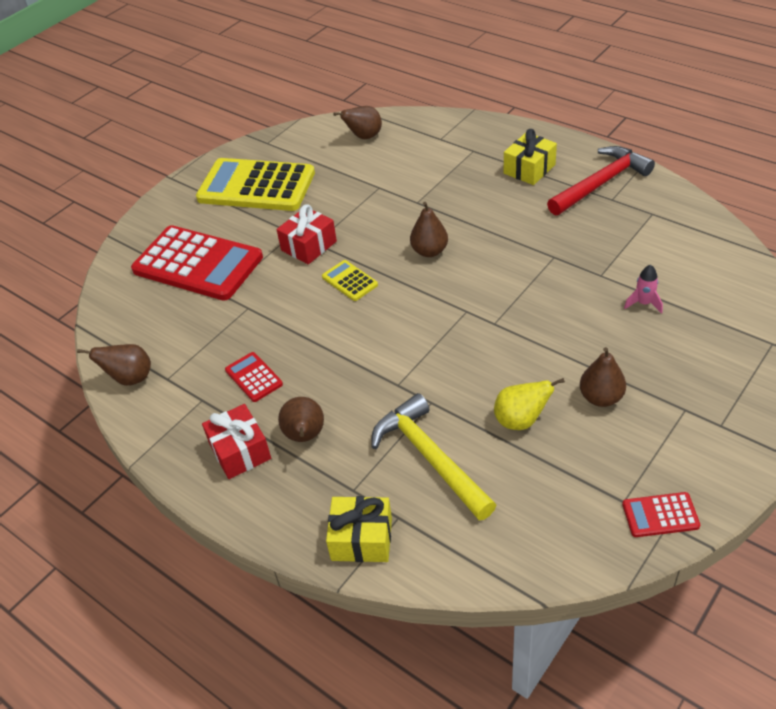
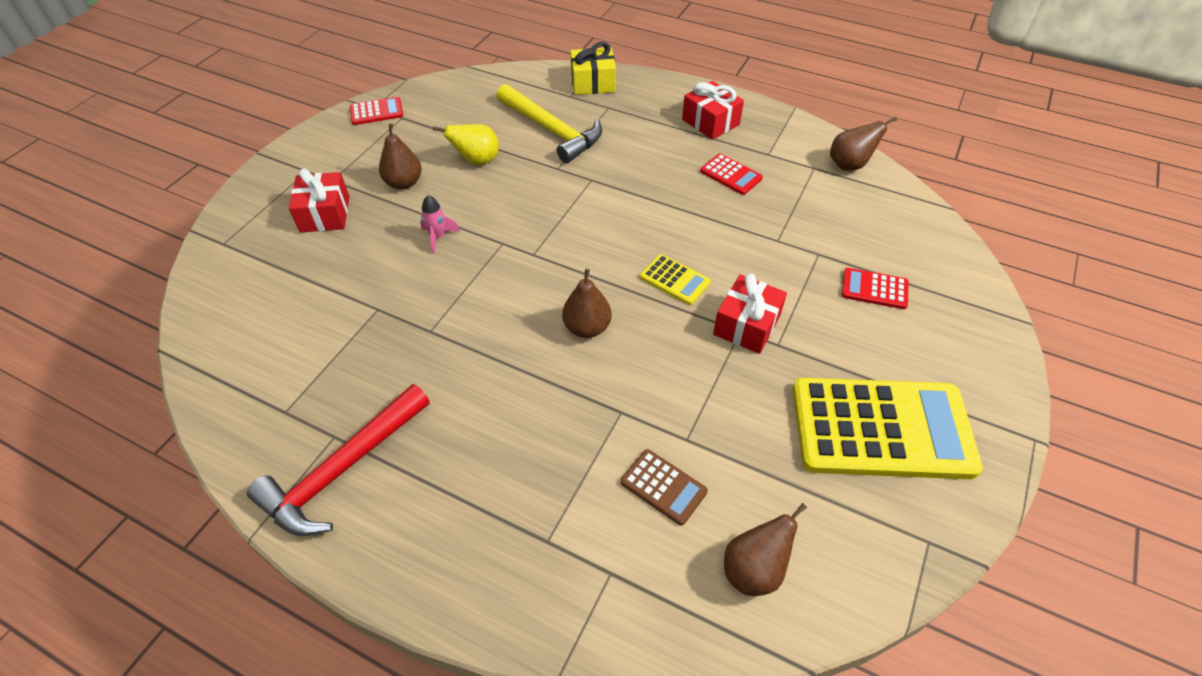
camera: 165 degrees right, 5 degrees up
(198, 264) = (874, 289): red calculator -> red calculator, size x0.43
(305, 436) = (661, 136): brown pear -> none
(401, 168) = (663, 487): none -> brown calculator
(529, 169) = (451, 496): yellow gift -> none
(643, 303) = (338, 276): pink rocket -> pink rocket (438, 237)
(678, 367) = (325, 214): none -> red gift

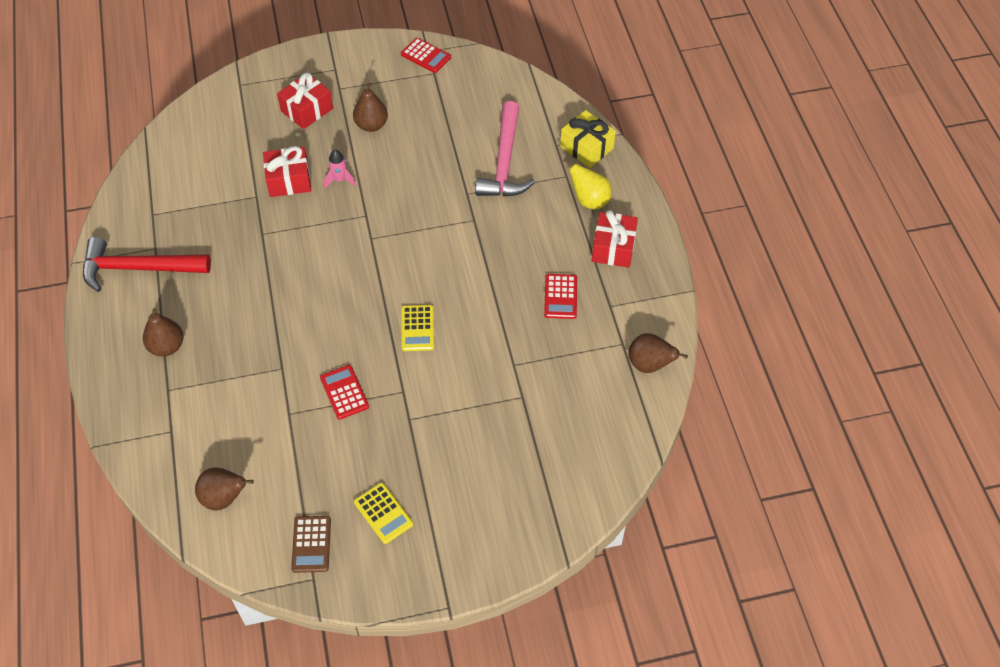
camera: 50 degrees right, 5 degrees up
(477, 161) = (430, 145): yellow pear -> yellow pear (589, 200)
(552, 130) = (505, 162): yellow hammer -> pink hammer
(587, 328) = (333, 308): brown pear -> brown pear (167, 346)
(663, 487) = (245, 422): brown calculator -> brown calculator (311, 544)
(746, 325) = (411, 392): red gift -> red gift (289, 180)
(874, 289) = (515, 449): red calculator -> red calculator (344, 392)
(881, 429) = (383, 513): yellow calculator -> yellow calculator, size x0.43

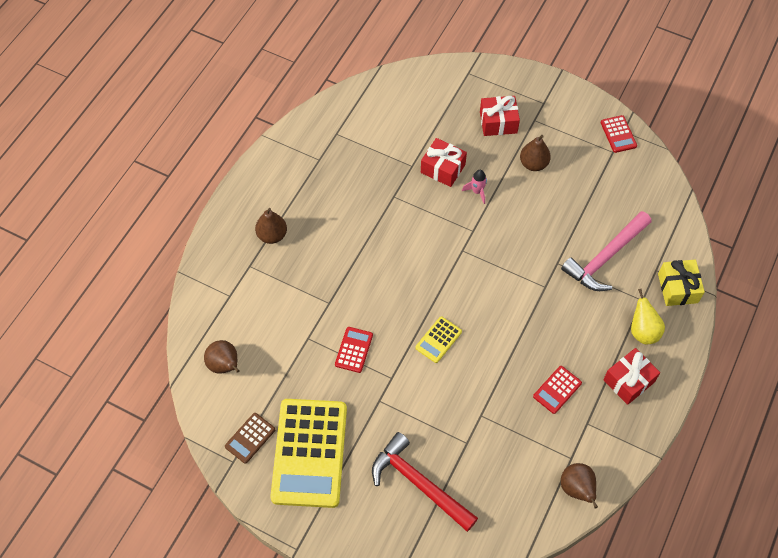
camera: 40 degrees right, 5 degrees up
(138, 268) = (298, 167): red hammer -> red hammer (419, 483)
(383, 513) = (309, 453): yellow calculator -> yellow calculator, size x2.31

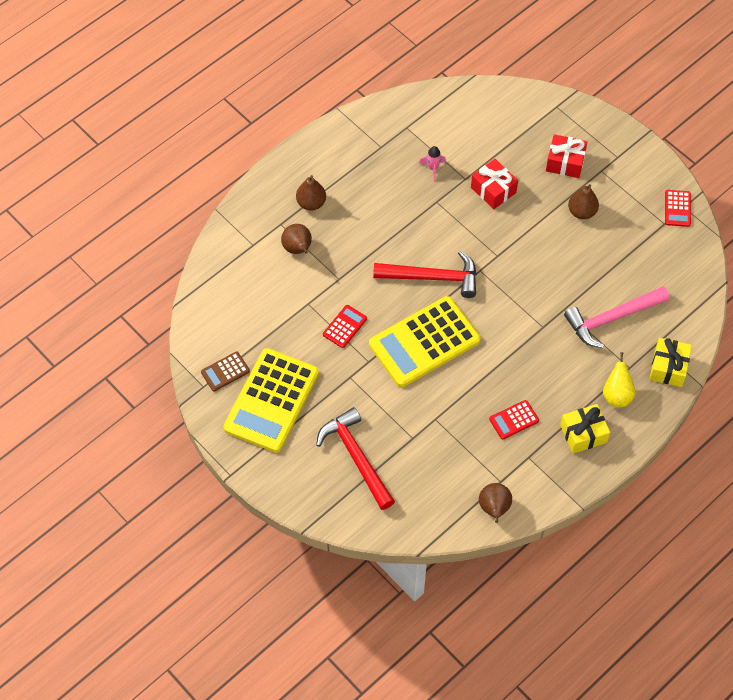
camera: 20 degrees right, 0 degrees up
(225, 365) = (226, 304): brown pear -> brown pear (298, 249)
(420, 272) = (432, 277): none -> red hammer
(438, 340) = (424, 342): yellow calculator -> yellow calculator, size x2.31
(477, 191) = (517, 221): pink rocket -> pink rocket (433, 168)
(628, 381) = (583, 434): red gift -> yellow gift

